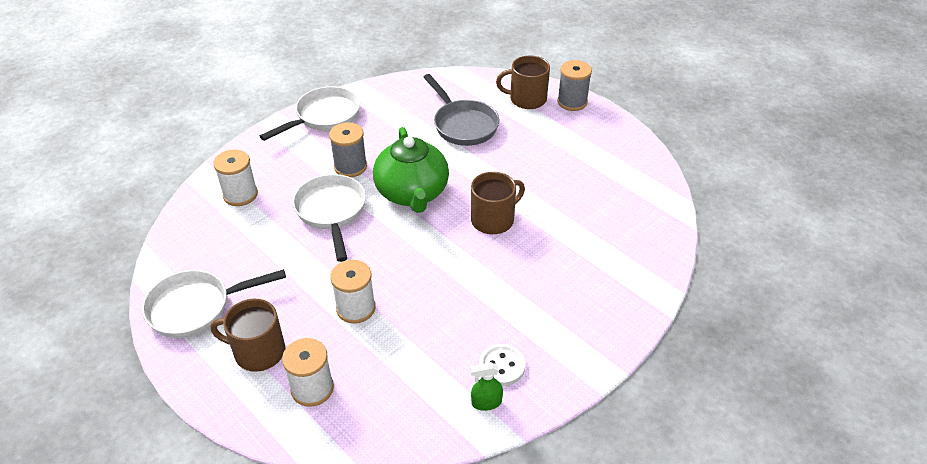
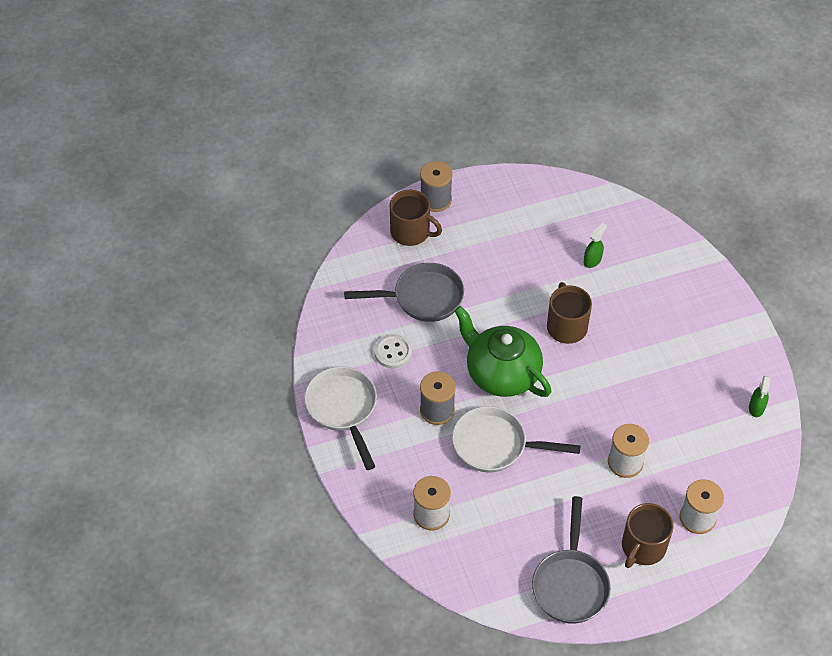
camera: 65 degrees left, 10 degrees up
(196, 307) = (570, 584): white pan -> grey pan
(412, 193) = (501, 373): green teapot -> green teapot turned 150 degrees counterclockwise
(502, 366) = (727, 384): white button -> white button (393, 352)
(527, 99) = (411, 232): brown mug -> brown mug turned 90 degrees counterclockwise
(585, 215) = (592, 260): none -> green spray bottle

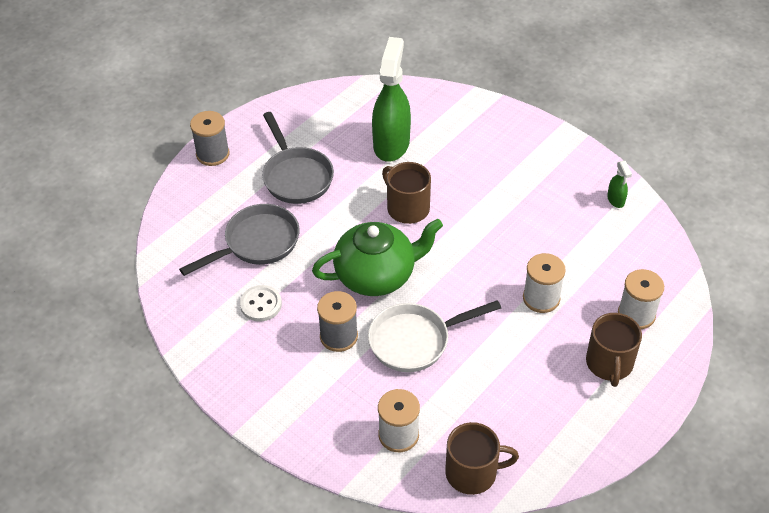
camera: 30 degrees left, 5 degrees down
(343, 409) = (245, 380): white pan -> none
(411, 232) = (207, 191): brown mug -> brown mug (472, 472)
(501, 373) = (376, 275): green teapot -> green teapot turned 150 degrees clockwise
(570, 584) = (571, 430): grey pan -> grey pan (296, 176)
(592, 260) = (391, 144): green spray bottle -> green spray bottle, size x2.34

